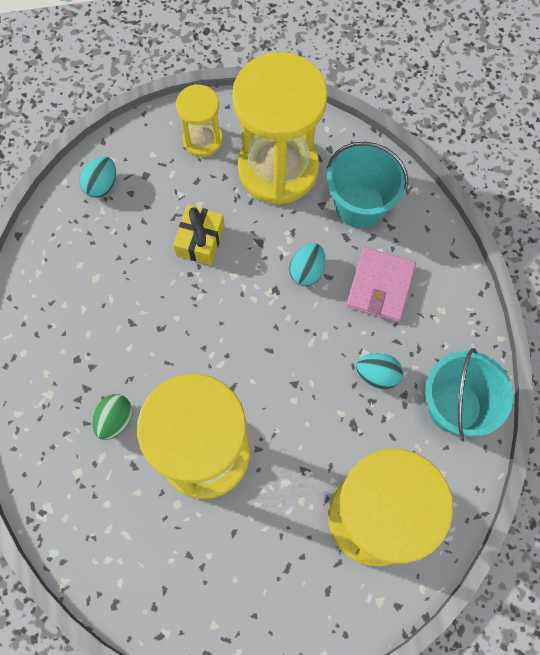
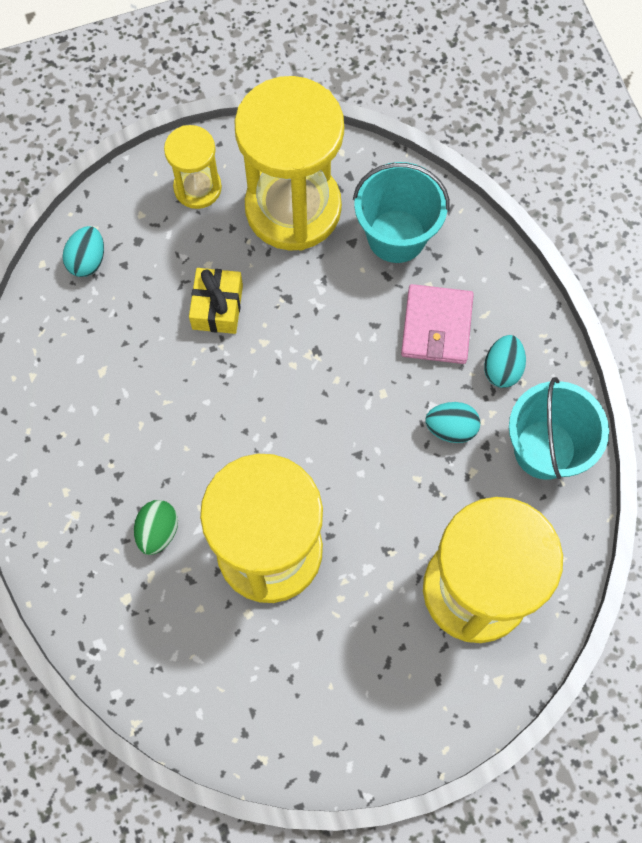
camera: 10 degrees left, 0 degrees up
(307, 271) = (349, 322): turquoise egg -> turquoise egg (502, 369)

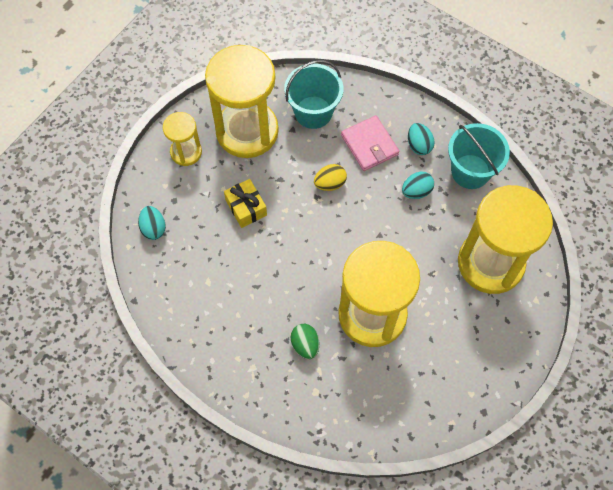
camera: 35 degrees left, 5 degrees down
(346, 344) = (330, 183): none -> yellow egg

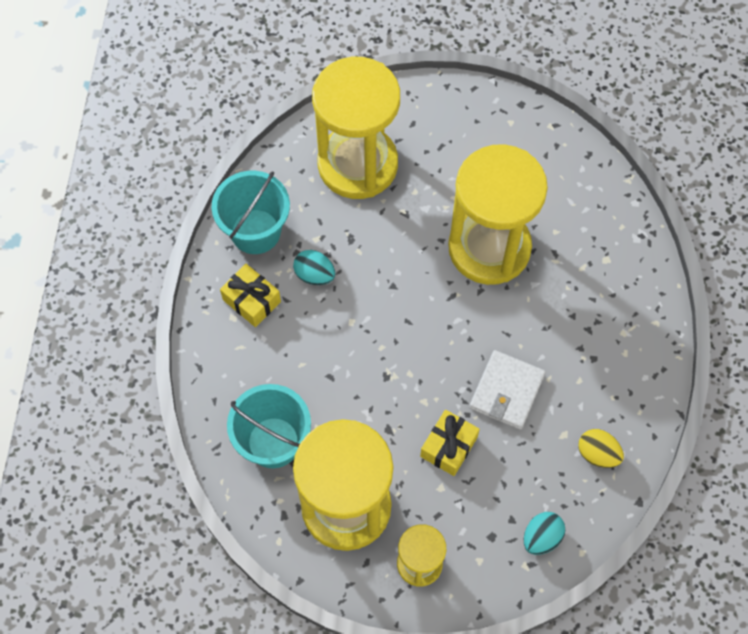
camera: 120 degrees left, 0 degrees up
(260, 263) = (506, 391): none -> white wallet
(305, 345) = (565, 295): green egg -> none
(330, 183) = (360, 371): yellow egg -> yellow egg (597, 454)
(369, 145) = (282, 354): pink wallet -> none
(419, 145) = (251, 300): turquoise egg -> yellow gift

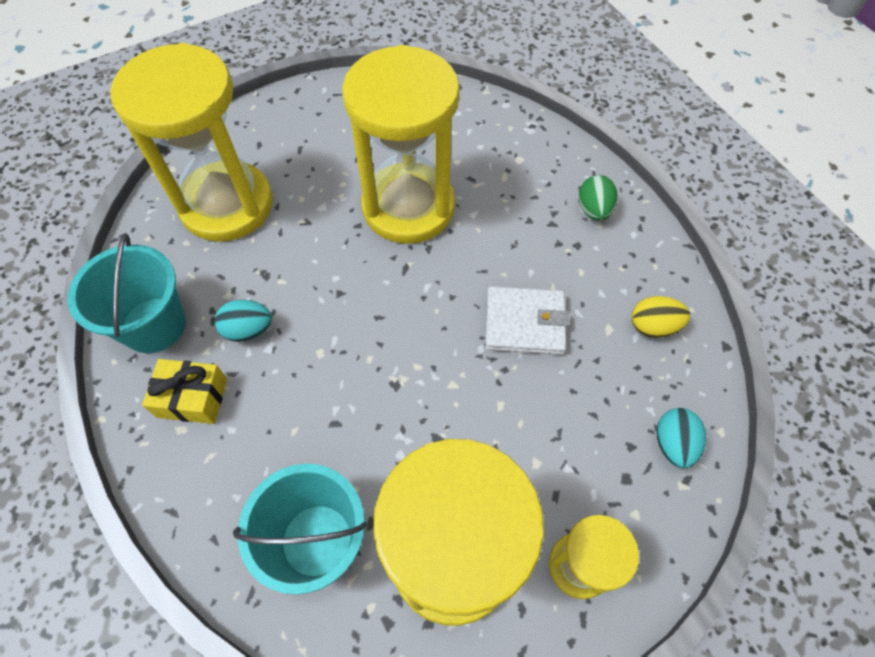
camera: 35 degrees left, 5 degrees down
(449, 447) = (511, 414): yellow gift -> none
(506, 391) = (524, 323): white wallet -> white wallet turned 75 degrees counterclockwise
(630, 339) = (594, 210): none -> green egg

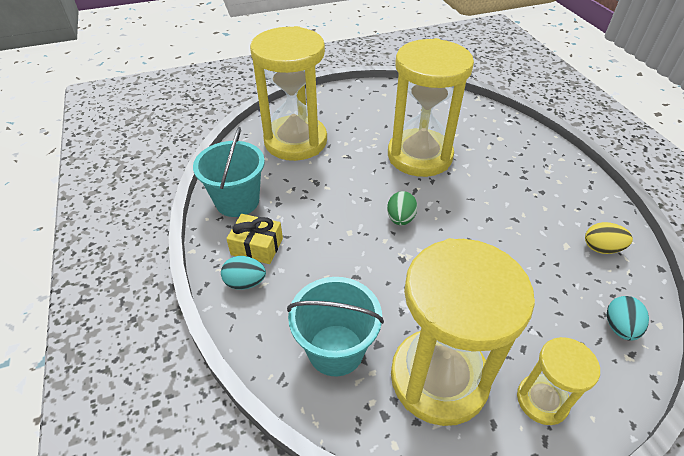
camera: 10 degrees right, 15 degrees down
(248, 330) = (301, 212): turquoise egg -> turquoise egg (245, 282)
(524, 323) = (501, 233): white wallet -> none
(594, 210) = (554, 172): green egg -> green egg (400, 219)

